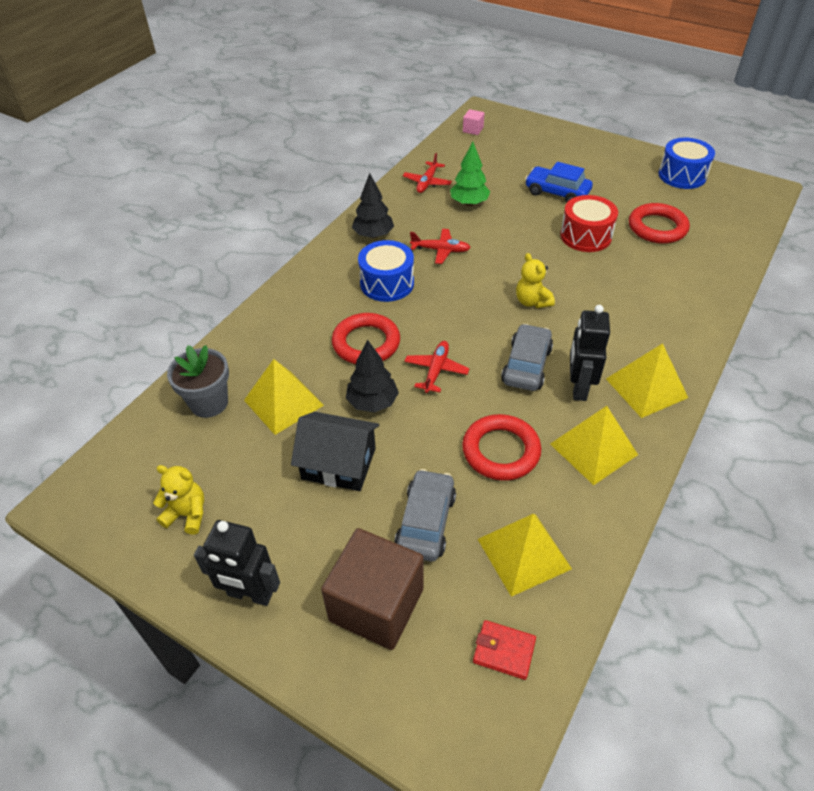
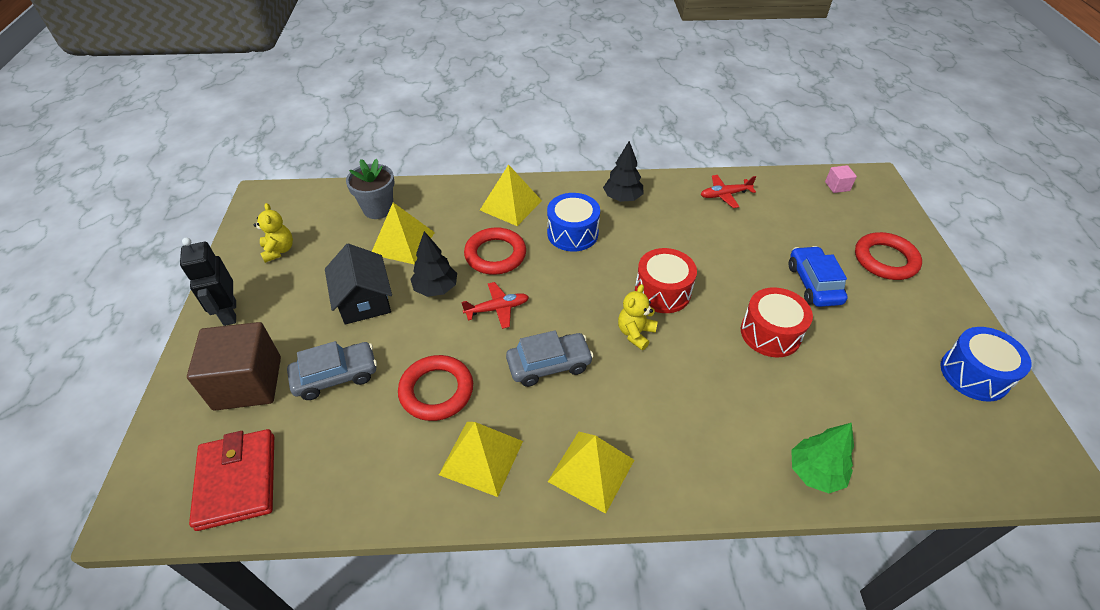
camera: 55 degrees right, 0 degrees up
(441, 250) = (644, 245): red plane -> none
(469, 203) = (727, 232): green tree -> green tree (815, 472)
(501, 266) = (662, 292): none -> red drum
(504, 651) = (237, 481): red wallet -> red wallet, size x1.88
(524, 553) = (336, 454): yellow pyramid -> yellow pyramid (511, 205)
(578, 387) = (551, 415): black robot -> none
(657, 227) = (850, 387): red ring -> red ring (885, 260)

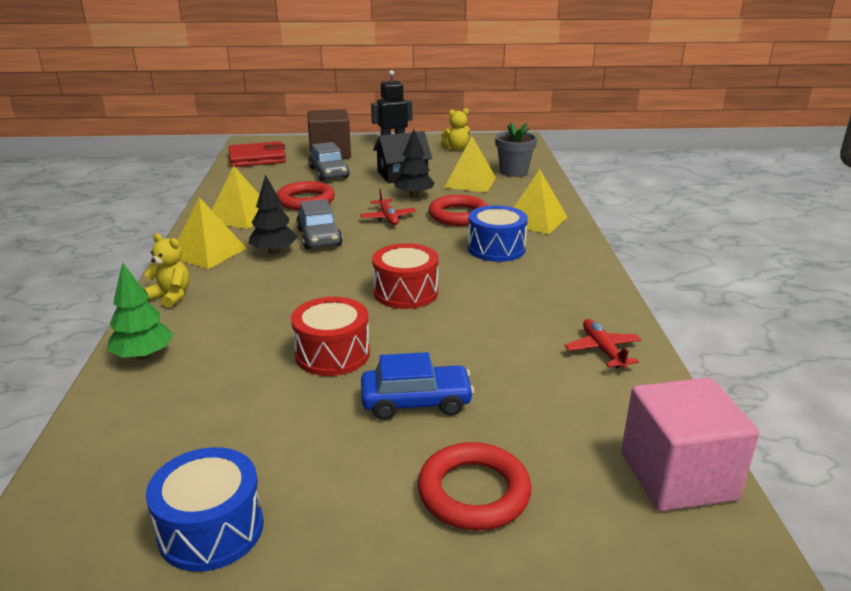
camera: 90 degrees right, 20 degrees down
(622, 198) = (568, 277): black tree -> black tree (274, 252)
(635, 333) = (348, 275): yellow teddy bear -> yellow teddy bear (171, 296)
(837, 186) = (678, 476): pink cube -> pink cube, size x2.37

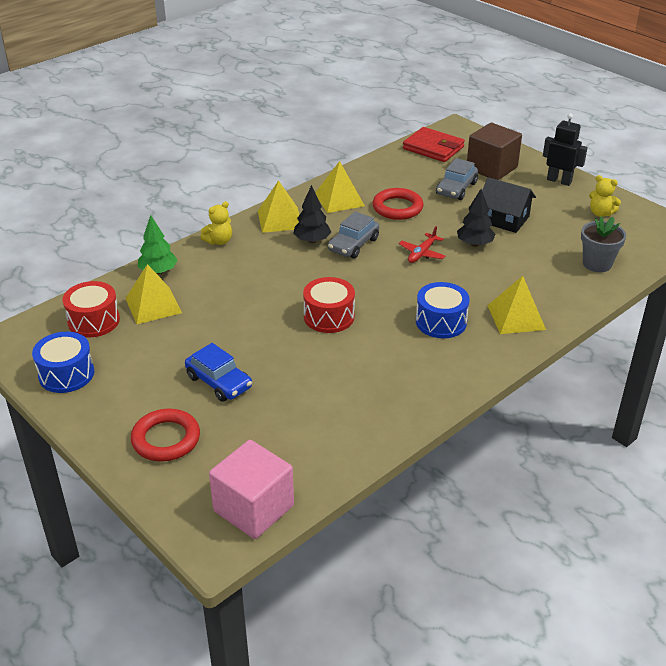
camera: 50 degrees right, 10 degrees up
(171, 296) = (219, 241): yellow teddy bear -> yellow teddy bear turned 60 degrees clockwise
(332, 354) = (230, 329): red drum -> red drum (94, 321)
(458, 215) = (471, 280): red ring -> none
(470, 182) = (540, 255): yellow pyramid -> yellow pyramid (153, 305)
(602, 350) = (357, 428): red plane -> none

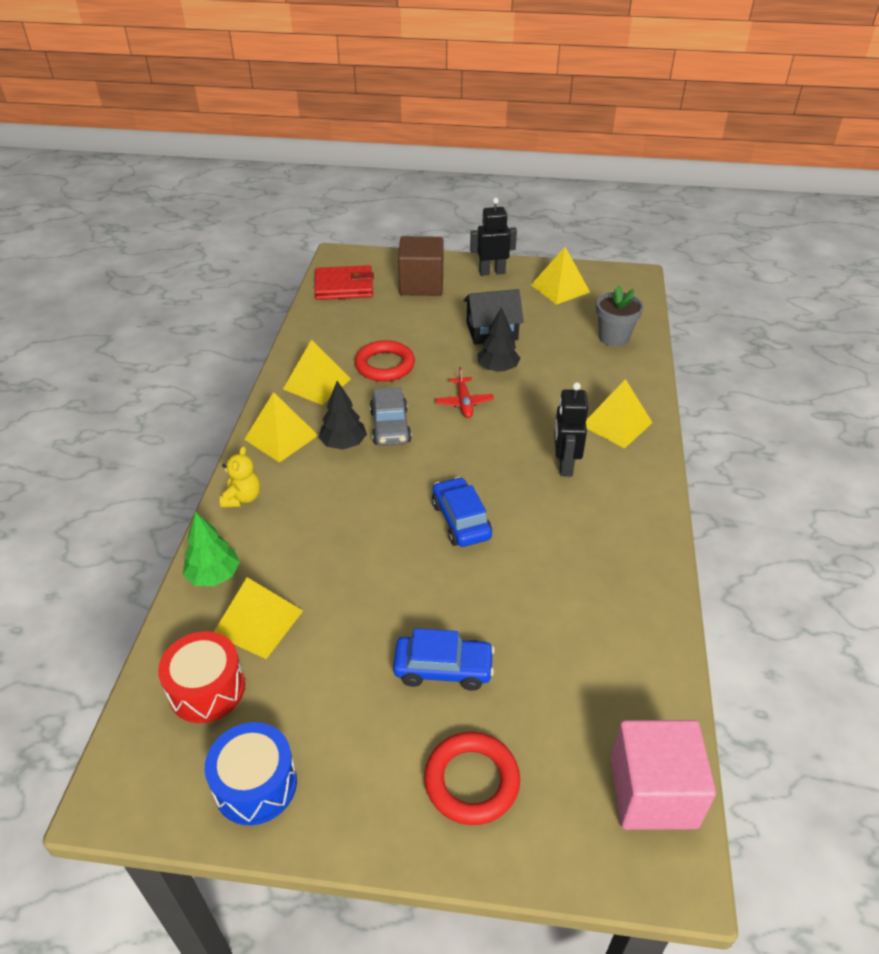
camera: 40 degrees left, 5 degrees up
(329, 317) = (461, 520): red drum -> blue car
(441, 322) = (564, 465): blue drum -> black robot
(456, 189) = (415, 320): grey car -> none
(600, 213) = (560, 288): yellow teddy bear -> yellow pyramid

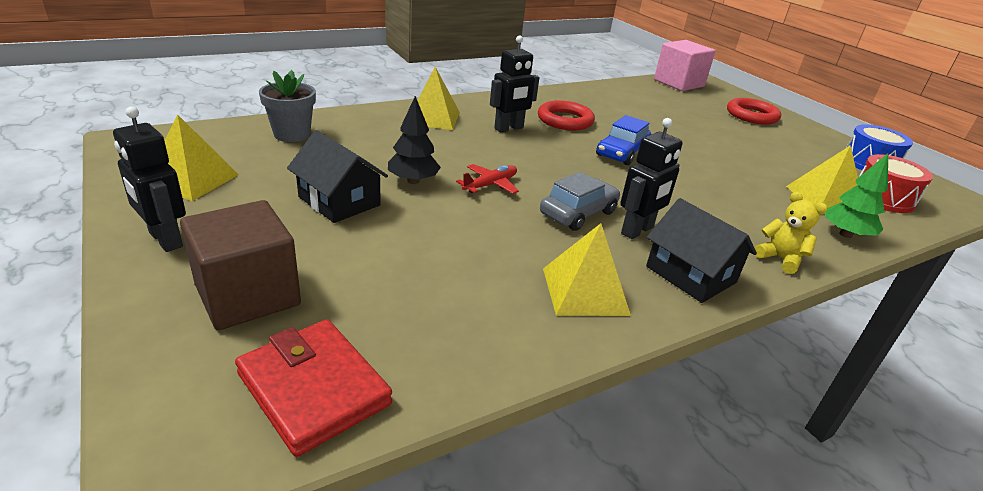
camera: 130 degrees left, 10 degrees down
(242, 498) = (780, 259): yellow teddy bear -> yellow teddy bear turned 75 degrees clockwise
(281, 437) = (690, 274): yellow pyramid -> black house
(343, 444) = (637, 231): black tree -> black robot
(385, 365) = (489, 253): red ring -> red ring (565, 120)
(443, 669) = (722, 133): blue car -> none

